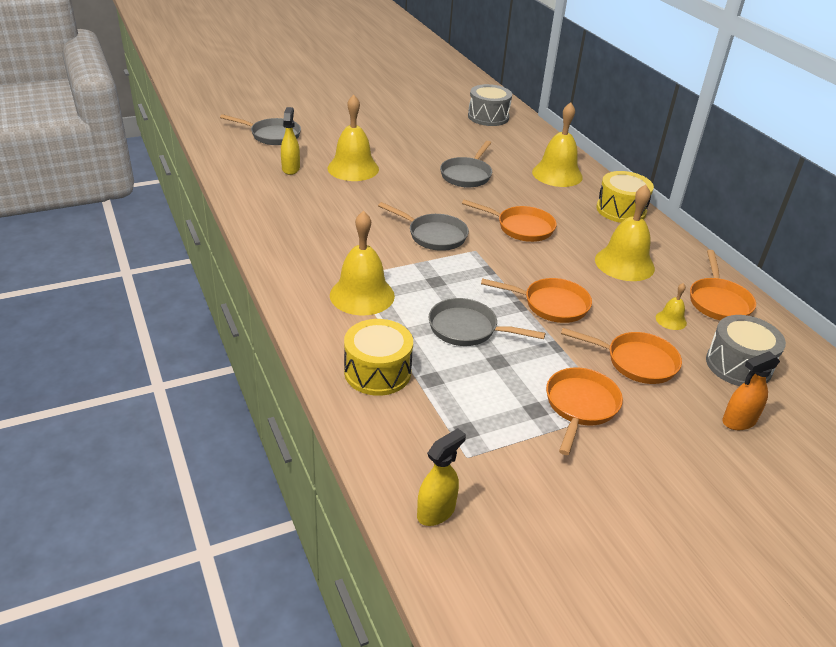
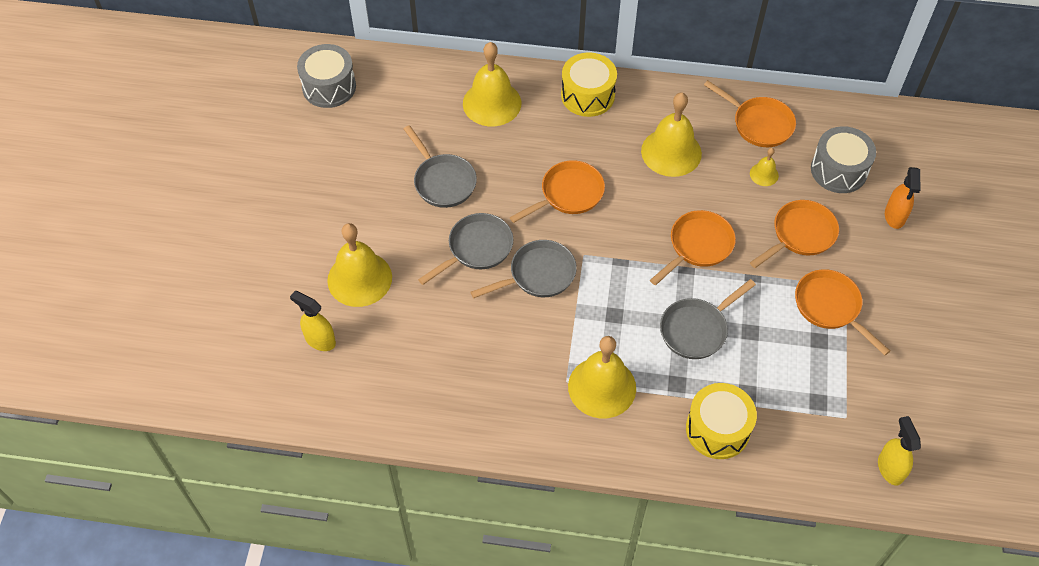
camera: 55 degrees left, 20 degrees up
(272, 135) = (224, 324): grey pan -> grey pan (476, 248)

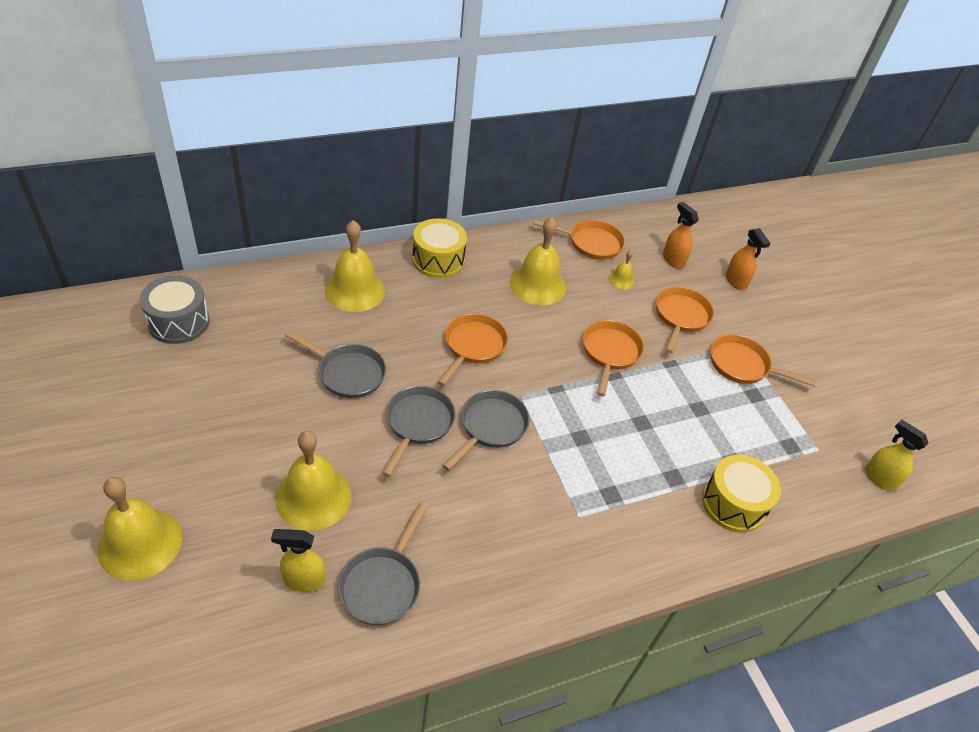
camera: 35 degrees left, 10 degrees down
(602, 387) = (613, 508): yellow bell -> yellow bell (140, 543)
(696, 329) = (657, 423): grey pan -> grey pan (382, 584)
(838, 170) = (673, 260): grey drum -> orange spray bottle

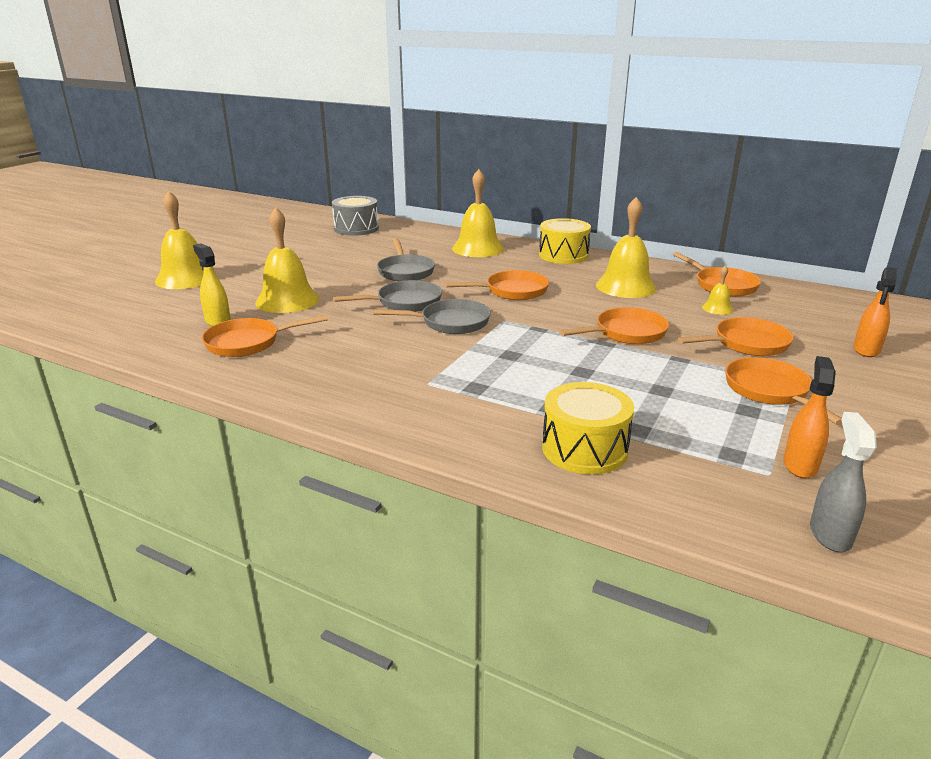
camera: 55 degrees right, 20 degrees down
(382, 584) = (248, 343): grey pan -> orange pan
(673, 260) = (803, 317): orange spray bottle -> orange spray bottle (800, 465)
(879, 478) = (830, 534): yellow spray bottle -> grey spray bottle

